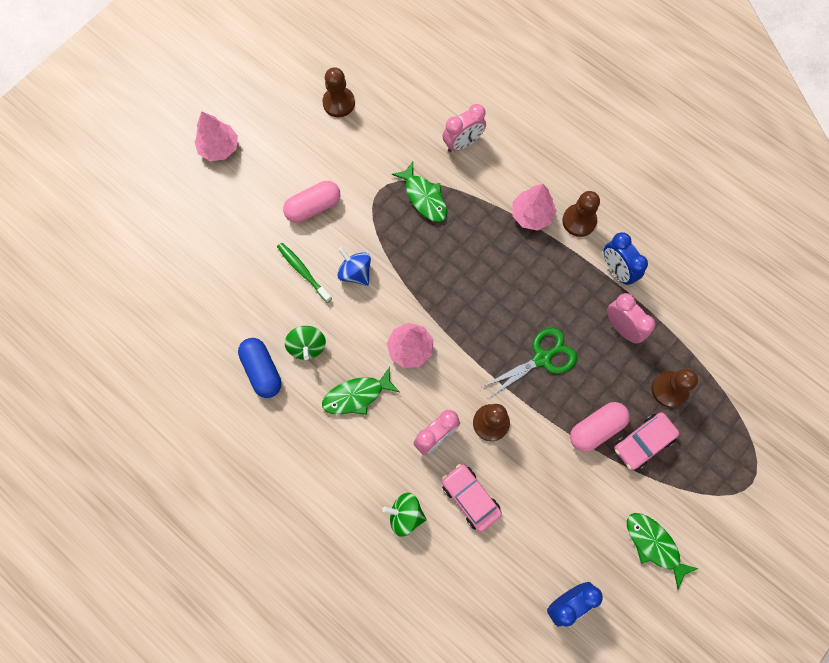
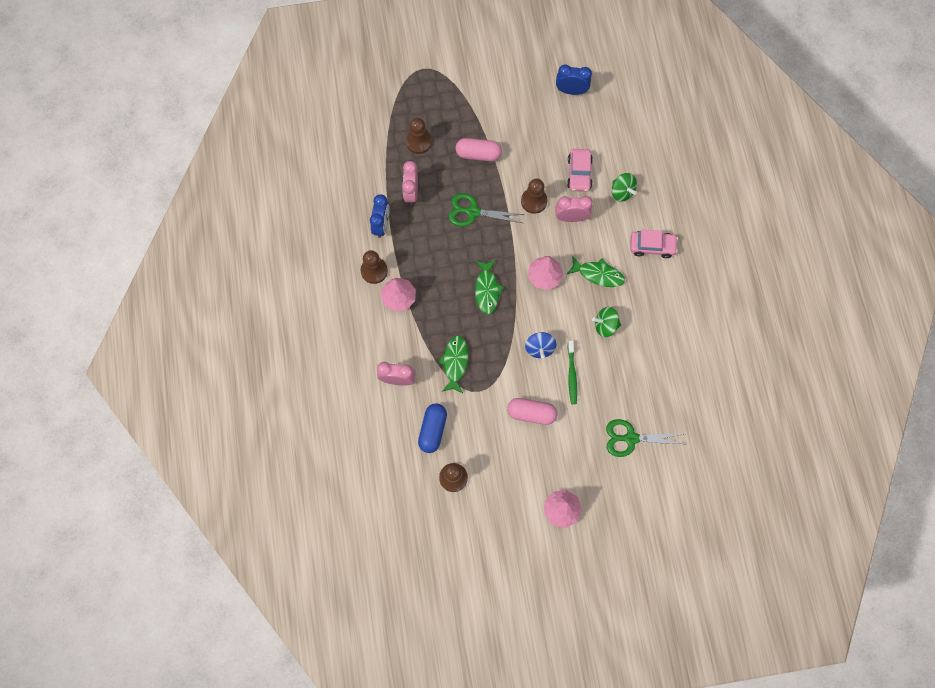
camera: 140 degrees left, 0 degrees up
(200, 256) = (630, 438): none -> green scissors
(262, 370) = (643, 332): blue capsule -> blue capsule (432, 430)
(307, 346) = (605, 325): green spinning top -> green spinning top turned 120 degrees counterclockwise
(643, 442) = (460, 129): pink car -> pink car (652, 246)
(654, 545) = (502, 81): green fish -> green fish (487, 290)

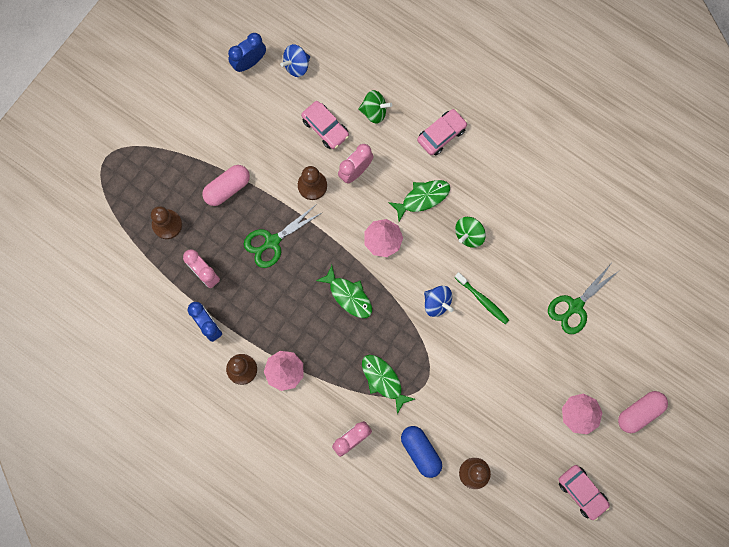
camera: 45 degrees left, 5 degrees up
(511, 561) = (582, 492): none -> pink car
(531, 413) = (482, 362): pink capsule -> pink capsule (639, 412)
(600, 119) = (296, 65): none -> blue spinning top

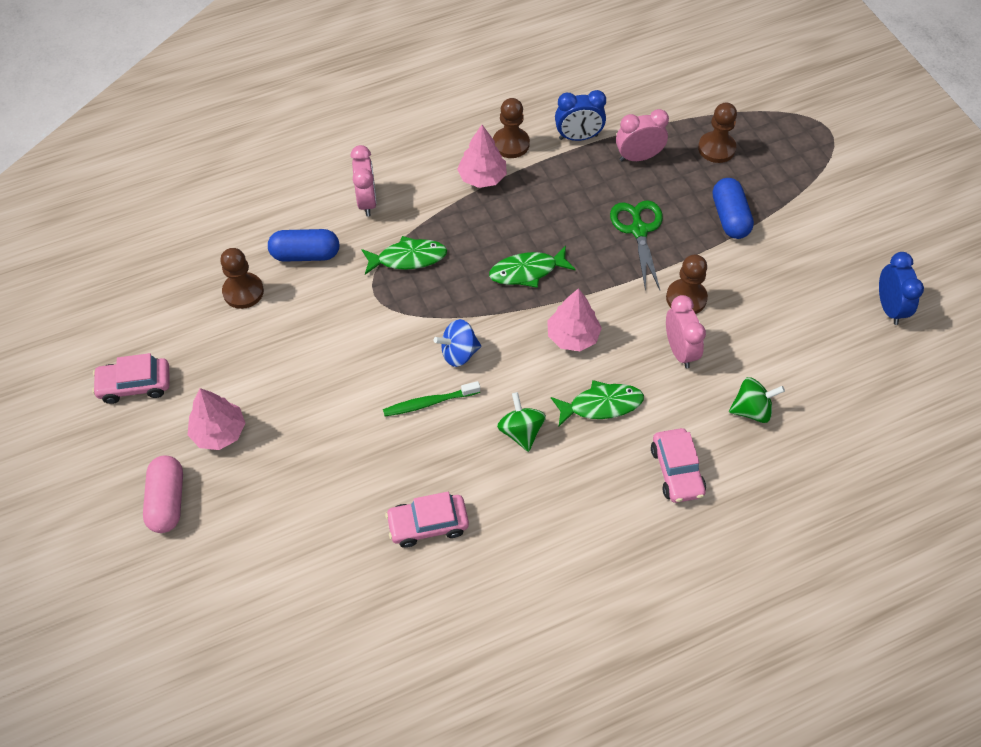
camera: 120 degrees right, 20 degrees down
(227, 188) = (729, 217): pink capsule -> blue capsule
(296, 65) = (861, 355): blue spinning top -> none
(325, 128) = (756, 346): pink car -> pink car (428, 524)
(374, 111) = (751, 410): green spinning top -> green spinning top turned 135 degrees counterclockwise
(422, 198) = (601, 405): green fish -> green fish turned 105 degrees counterclockwise
(575, 306) = (348, 503): green scissors -> none

